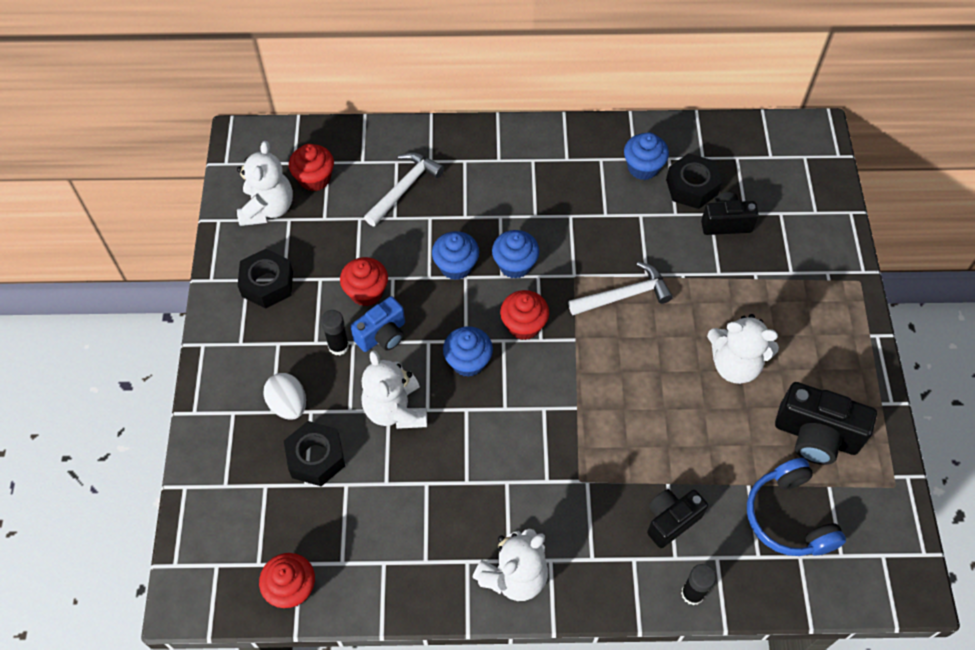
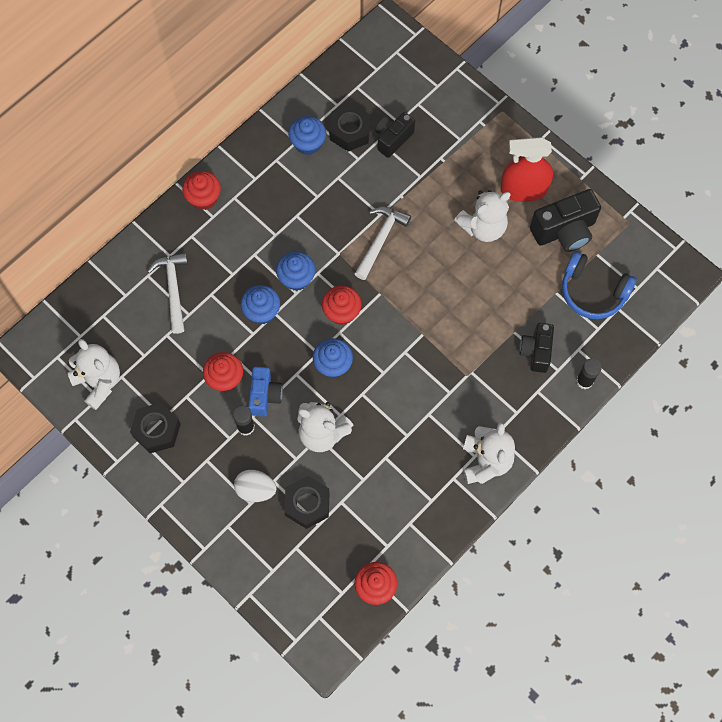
camera: 45 degrees left, 10 degrees up
(314, 179) = (107, 335): red cupcake -> red cupcake (204, 198)
(811, 365) = (524, 189): none -> red spray bottle

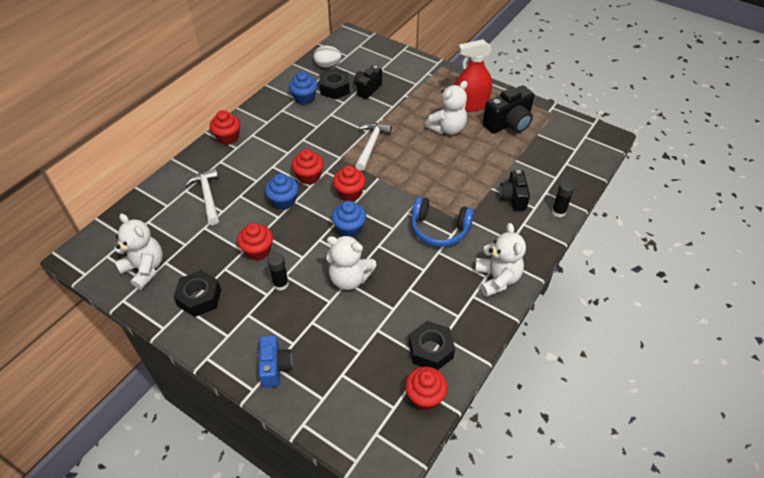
camera: 10 degrees left, 20 degrees down
(256, 490) = (296, 331): white egg -> white egg (327, 65)
(265, 396) = (294, 258): blue camera -> blue camera (275, 367)
(296, 278) = (309, 176): blue cupcake -> red cupcake
(307, 504) = (346, 336): black nut -> black nut (430, 350)
(593, 291) = (543, 155): blue headphones -> blue headphones (439, 229)

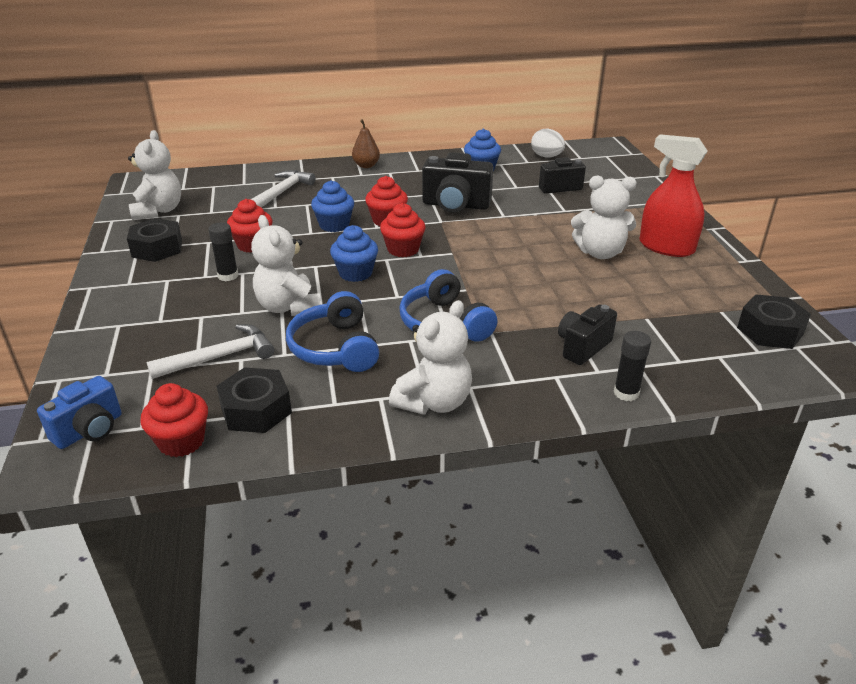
camera: 45 degrees right, 15 degrees down
(228, 138) = (366, 165): red cupcake -> brown pear
(275, 367) = (117, 326): blue camera -> blue camera (89, 430)
(334, 88) = (524, 174): black nut -> black nut (770, 331)
(371, 145) = (488, 227): white hammer -> white hammer (220, 357)
(412, 285) = (335, 348): none -> blue headphones
(508, 124) = (692, 284): black camera -> black camera (455, 205)

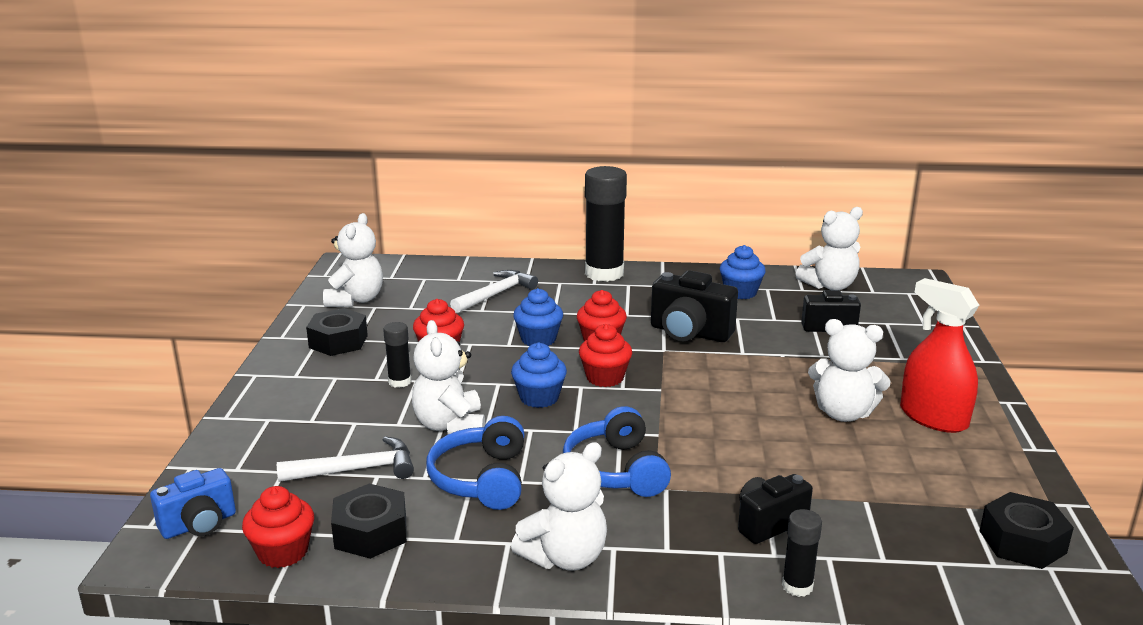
camera: 15 degrees right, 10 degrees down
(366, 165) = (604, 273): brown pear -> black glue stick
(546, 156) = (829, 286): white egg -> white teddy bear

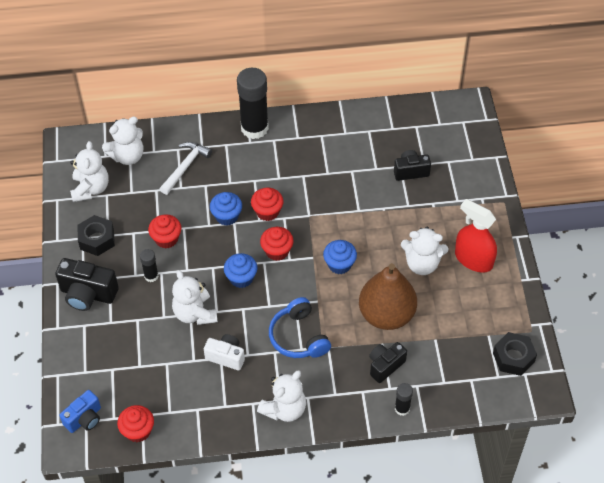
camera: 10 degrees left, 30 degrees up
(356, 470) = (153, 361): white hammer -> none
(371, 532) = (179, 408): black nut -> none
(482, 479) = (226, 357): blue headphones -> white camera
(689, 333) = (323, 194): black camera -> black camera (88, 294)
(740, 292) = (351, 139): blue cupcake -> blue cupcake (339, 264)
(777, 462) = (386, 315): none -> brown pear
(829, 286) = (410, 121): white teddy bear -> white teddy bear (127, 156)

